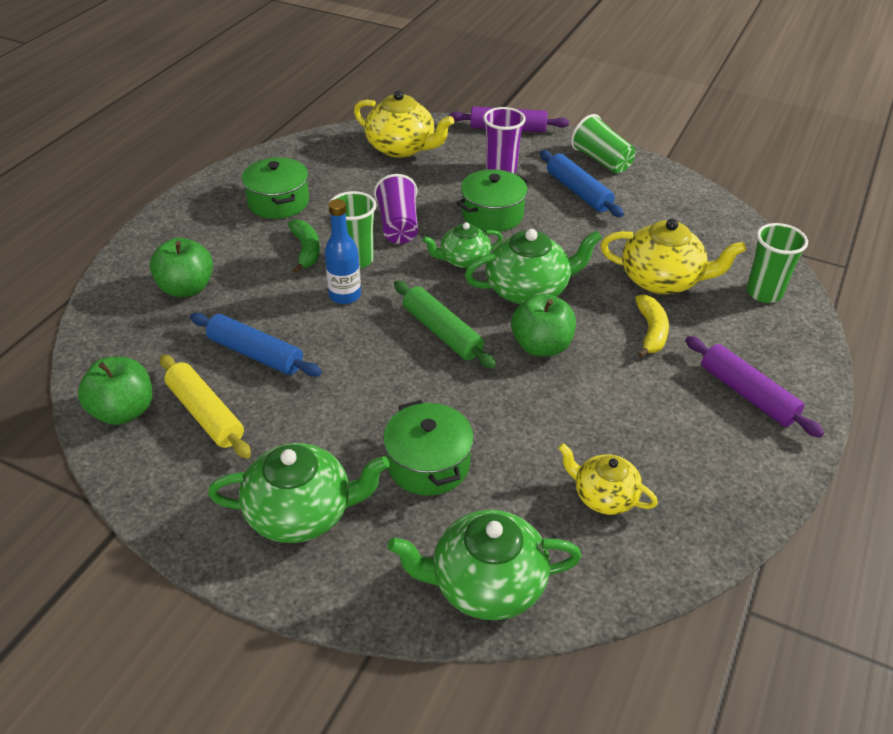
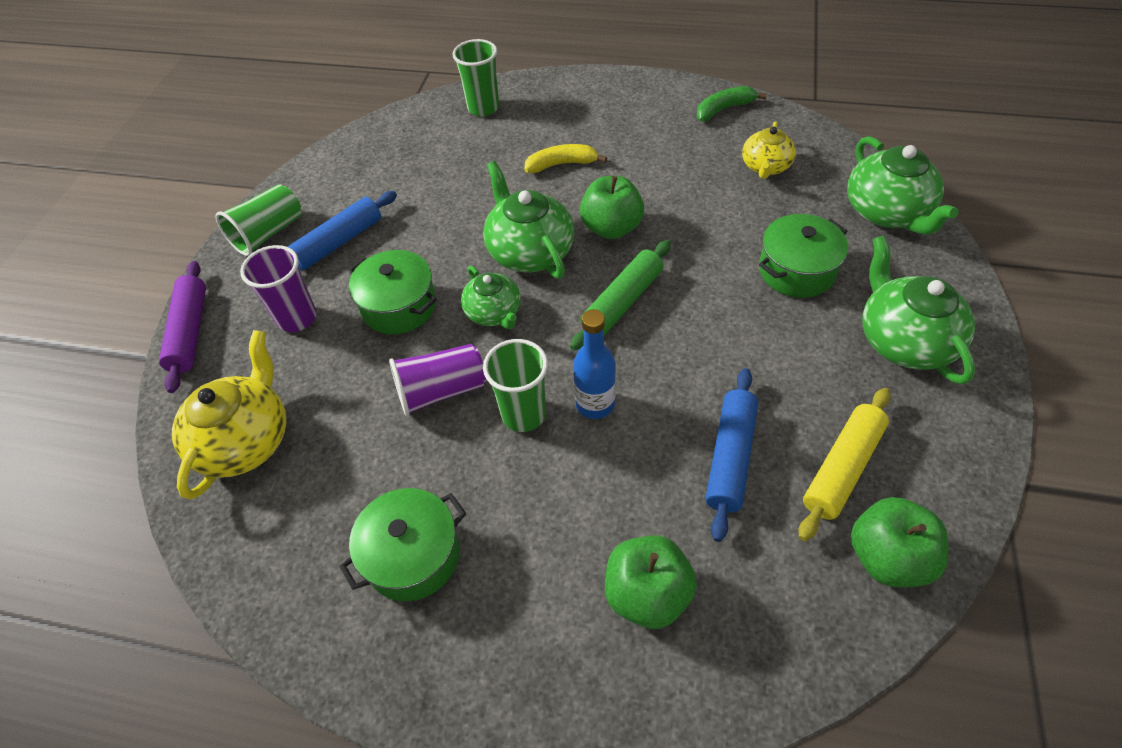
camera: 100 degrees left, 10 degrees up
(306, 250) = (520, 476): green banana -> green banana (724, 109)
(662, 280) = (484, 165): yellow teapot -> none
(747, 394) = (616, 108): purple rolling pin -> none

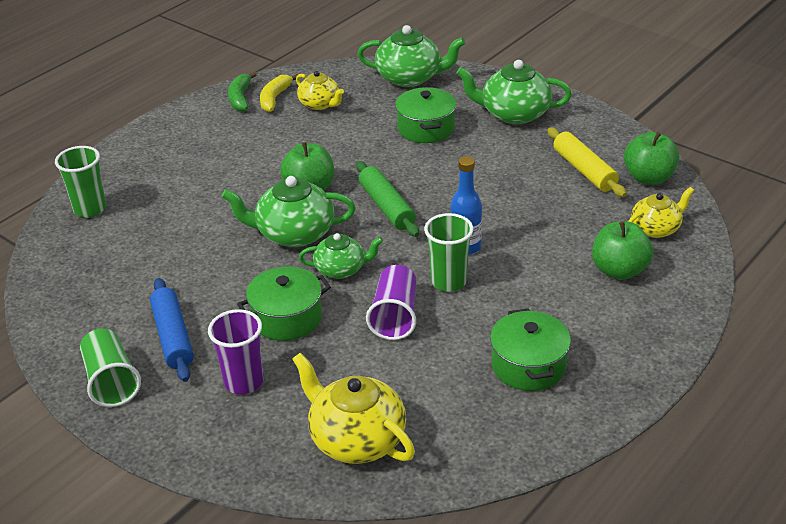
camera: 65 degrees left, 15 degrees down
(190, 332) = (194, 458): purple rolling pin -> none
(562, 164) = (213, 189): yellow banana -> yellow banana (275, 98)
(730, 457) = (548, 207): blue rolling pin -> none
(771, 610) = (656, 228): none -> yellow teapot

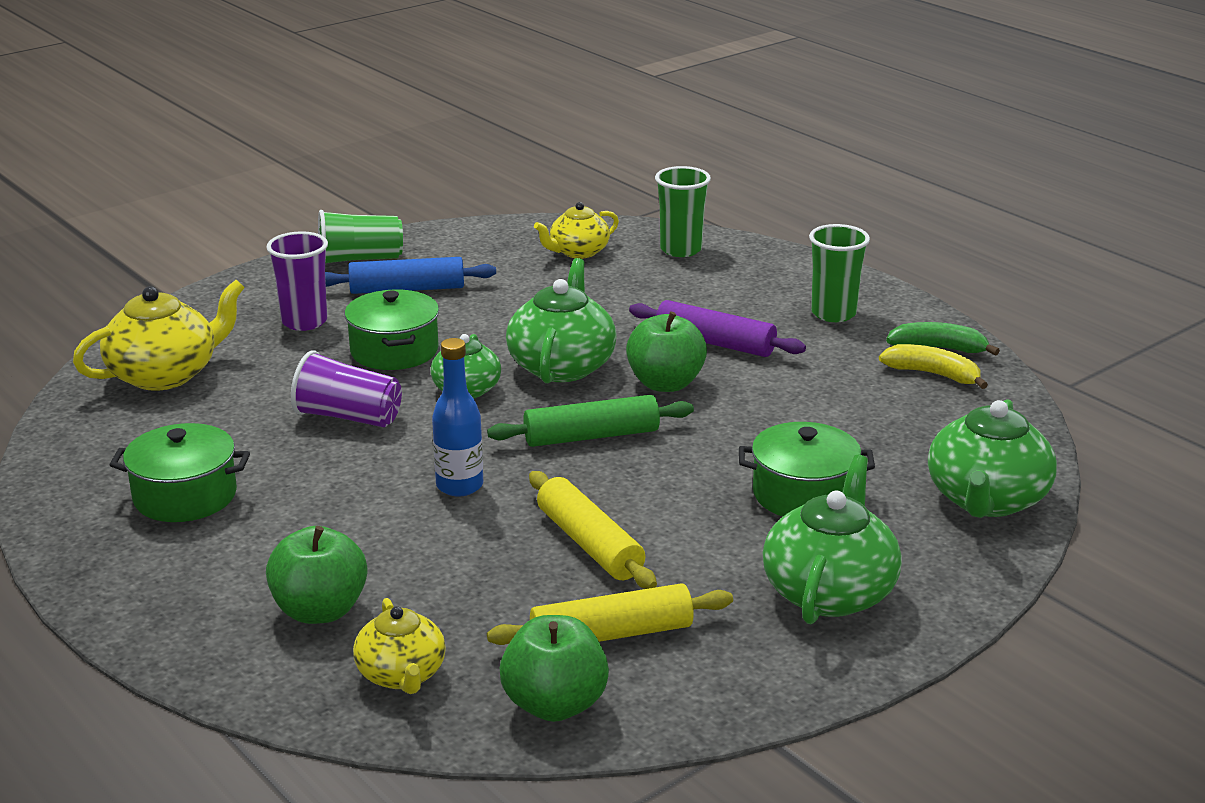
camera: 100 degrees right, 10 degrees down
(247, 176) = (715, 343): none -> purple rolling pin
(320, 104) = (907, 409): yellow teapot -> yellow teapot (578, 252)
(448, 281) = (391, 462): green cup -> green cup (833, 313)
(506, 189) = (589, 544): none -> yellow rolling pin

